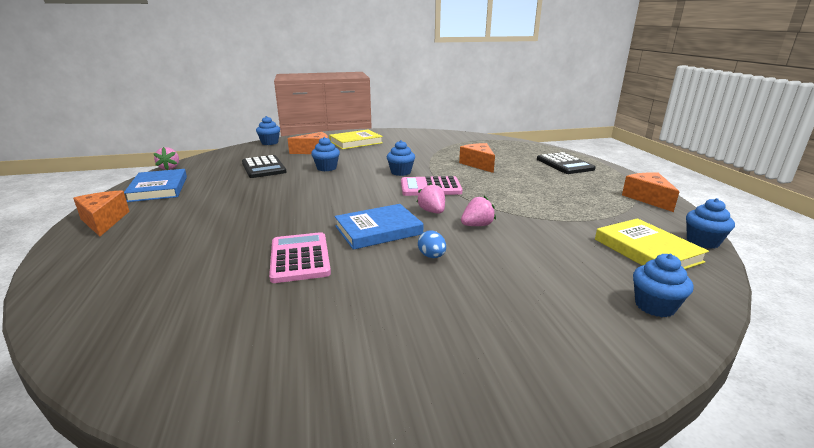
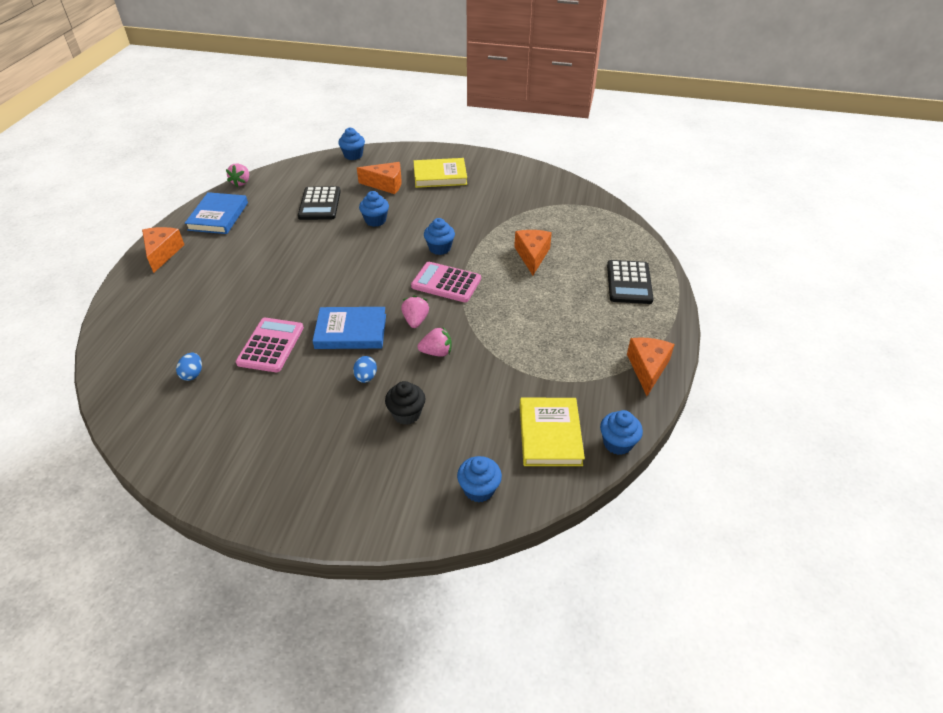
camera: 25 degrees right, 20 degrees up
(216, 304) = (192, 374): none -> blue egg
(506, 271) = (406, 414): none -> black cupcake

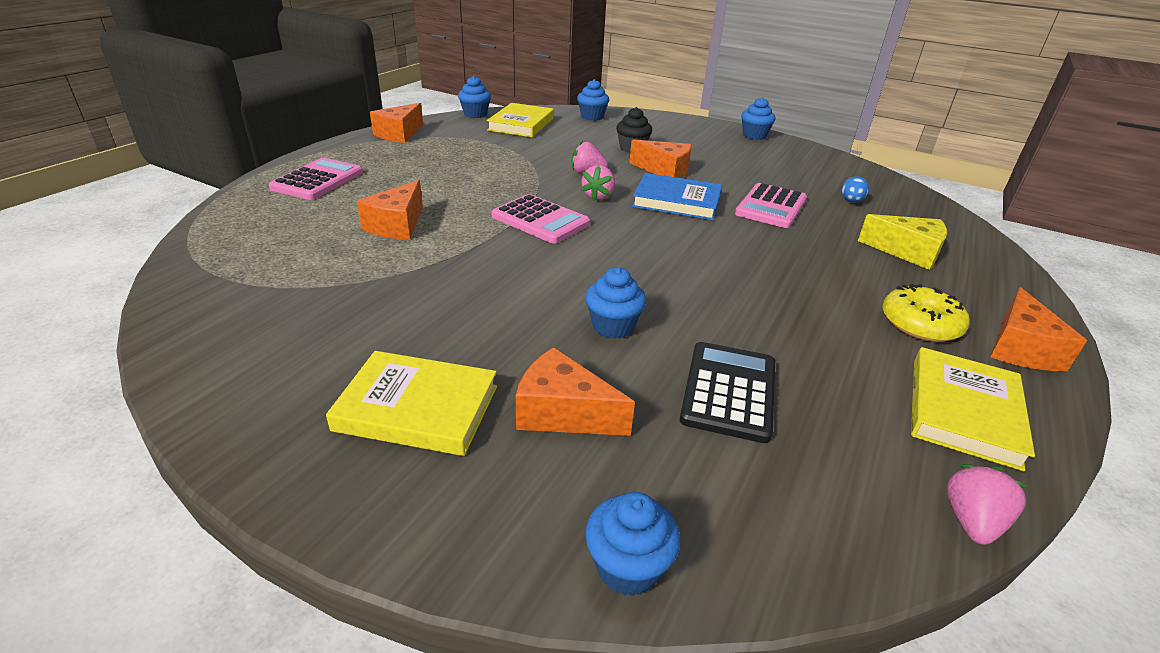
camera: 165 degrees left, 10 degrees down
(180, 316) = (907, 252): none -> yellow cheese
(210, 256) = (920, 324): none -> yellow donut
(218, 216) = (963, 411): blue book -> yellow book
(366, 377) = (665, 171): blue egg -> orange cheese
(439, 248) = (522, 259): blue cupcake -> blue cupcake (754, 136)
(629, 282) = (318, 180): black calculator -> pink calculator

